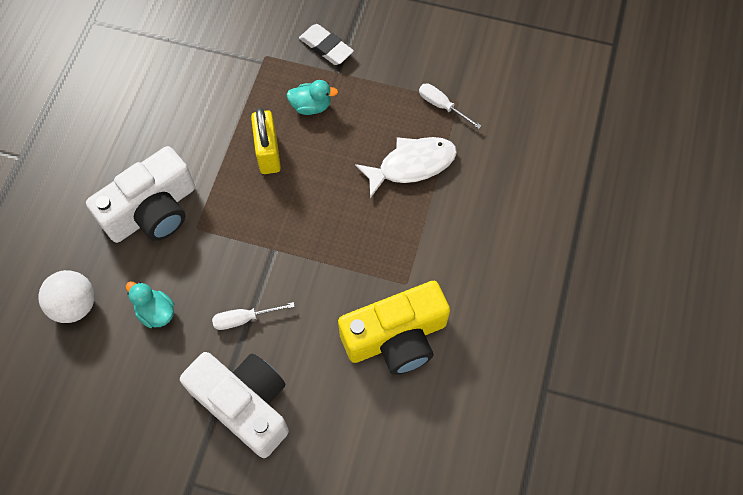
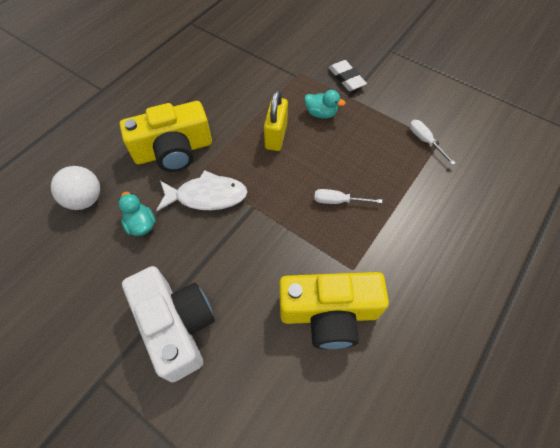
camera: 20 degrees right, 5 degrees down
(152, 211) = (173, 150): white camera -> yellow camera
(244, 319) = (206, 253): white screwdriver -> white screwdriver (338, 201)
(412, 165) = (387, 177): white fish -> white fish (207, 196)

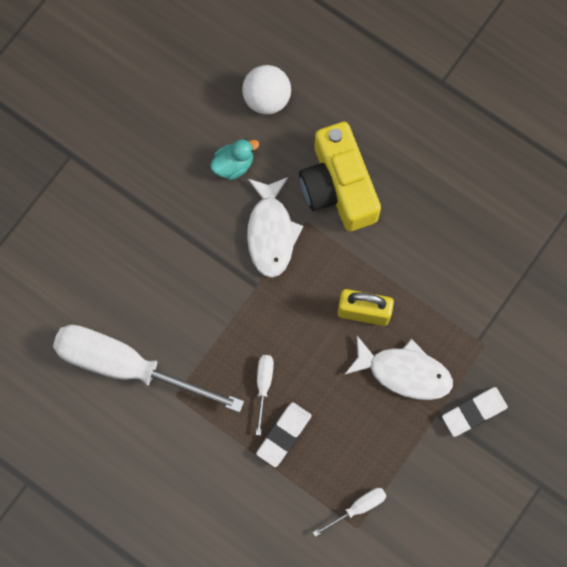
camera: 90 degrees right, 15 degrees up
(176, 325) = (119, 216): white camera -> none
(321, 113) = (404, 372): turquoise duck -> white fish
(329, 313) = (127, 366): yellow camera -> white screwdriver
(377, 187) = (284, 435): none -> white eraser

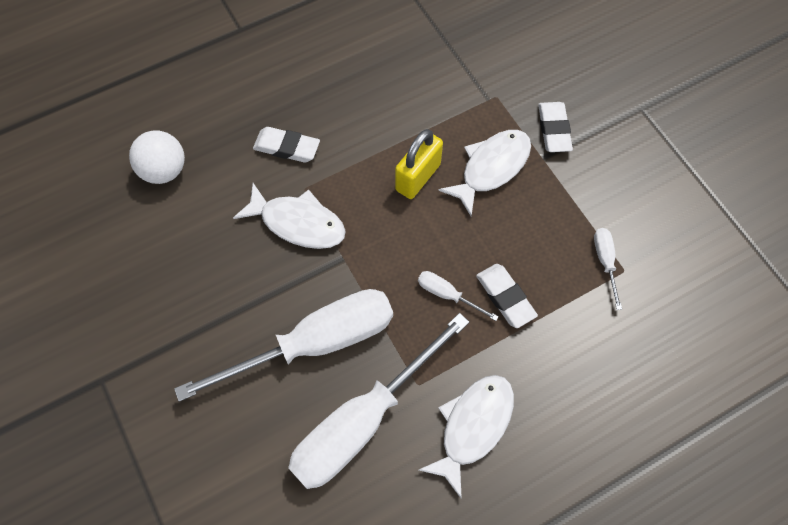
camera: 65 degrees left, 10 degrees down
(160, 454) = (473, 427): none -> white fish
(172, 299) = (314, 343): none -> white screwdriver
(233, 165) = (211, 227): turquoise duck -> none
(338, 187) = (287, 147): yellow camera -> white eraser

